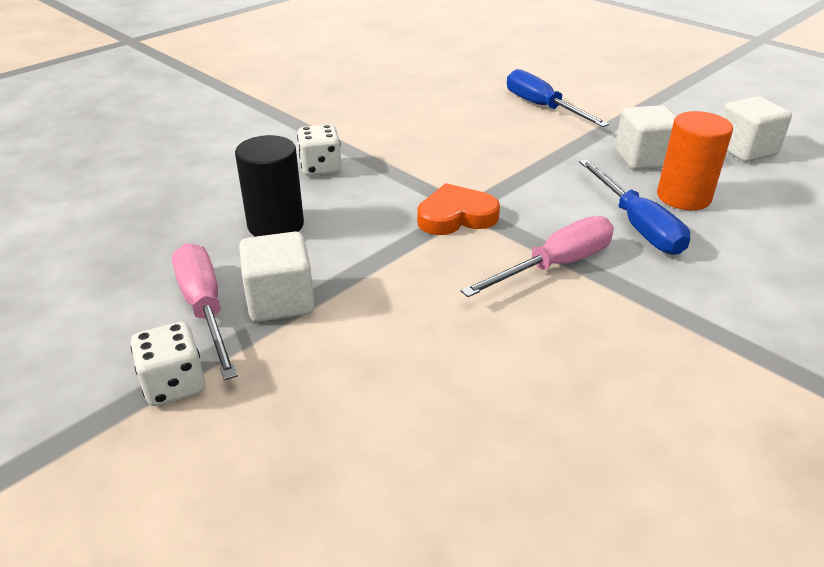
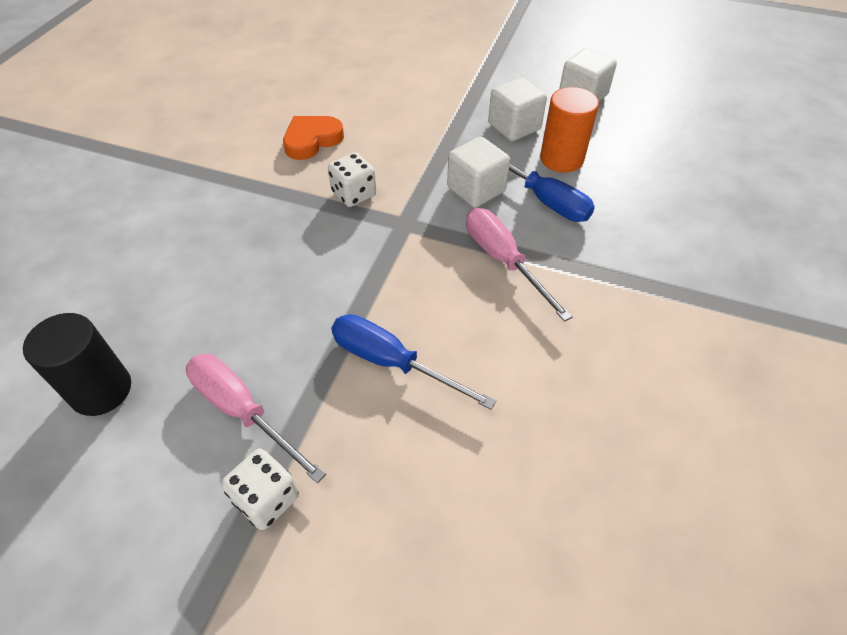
camera: 25 degrees left, 15 degrees up
(276, 225) = (249, 297): black cylinder -> black cylinder (101, 390)
(280, 301) = (305, 377): white cube -> white cube (476, 189)
(321, 168) = (251, 217): white dice -> white dice (354, 194)
(456, 216) = (400, 235): orange heart -> orange heart (312, 140)
(542, 107) = (406, 90): blue screwdriver -> blue screwdriver (392, 362)
(555, 265) = (503, 260): pink screwdriver -> pink screwdriver turned 60 degrees counterclockwise

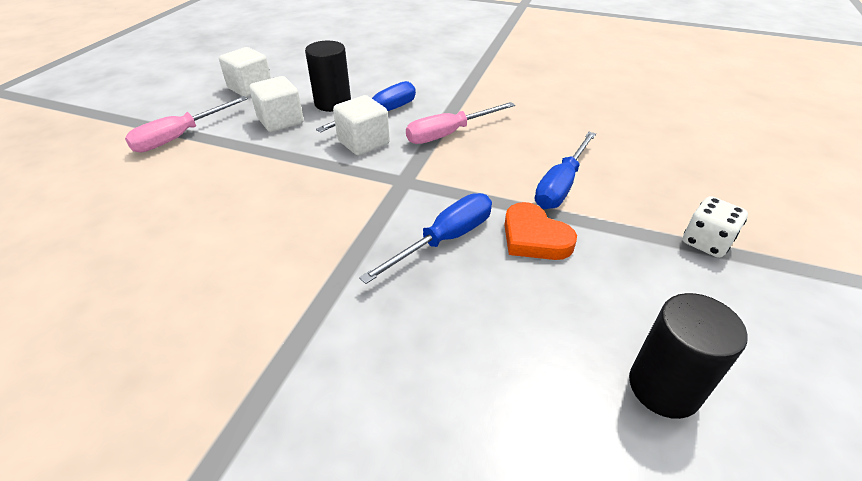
camera: 90 degrees left, 10 degrees down
(243, 411) = (639, 265): pink screwdriver -> pink screwdriver (180, 137)
(308, 254) = (445, 240): none -> blue screwdriver
(312, 140) = (250, 251): orange heart -> orange heart (534, 237)
(354, 194) = (357, 213): white dice -> none
(561, 159) = (333, 103): orange cylinder -> black cylinder

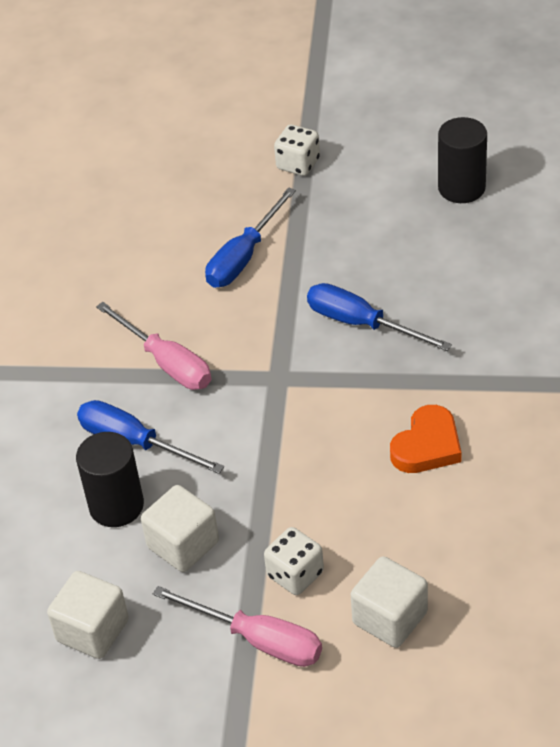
camera: 100 degrees left, 5 degrees up
(212, 158) = (295, 574): none -> white dice
(363, 143) = (212, 437): white cube -> white cube (390, 618)
(534, 237) = (334, 266): orange heart -> orange heart (427, 445)
(561, 185) = (243, 257): blue screwdriver -> blue screwdriver turned 105 degrees clockwise

